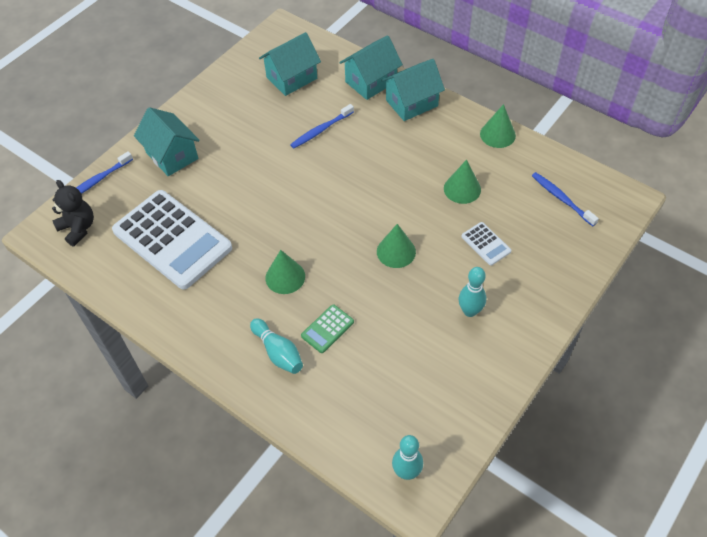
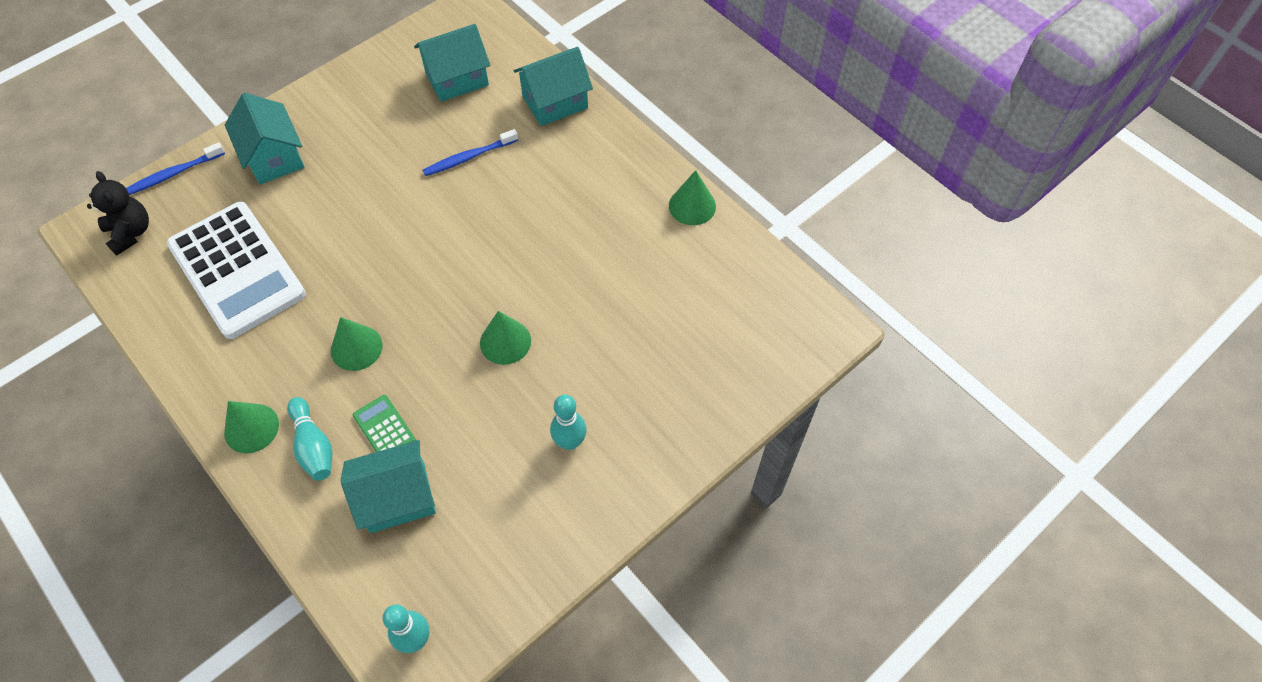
camera: 10 degrees right, 5 degrees up
(327, 329) = (384, 428): green calculator -> green calculator turned 90 degrees clockwise
(412, 103) = (597, 141): turquoise house -> turquoise house (397, 498)
(462, 189) = (619, 272): green cone -> green cone (251, 428)
(486, 244) = (623, 354): white calculator -> none
(562, 199) = (743, 312): blue toothbrush -> none

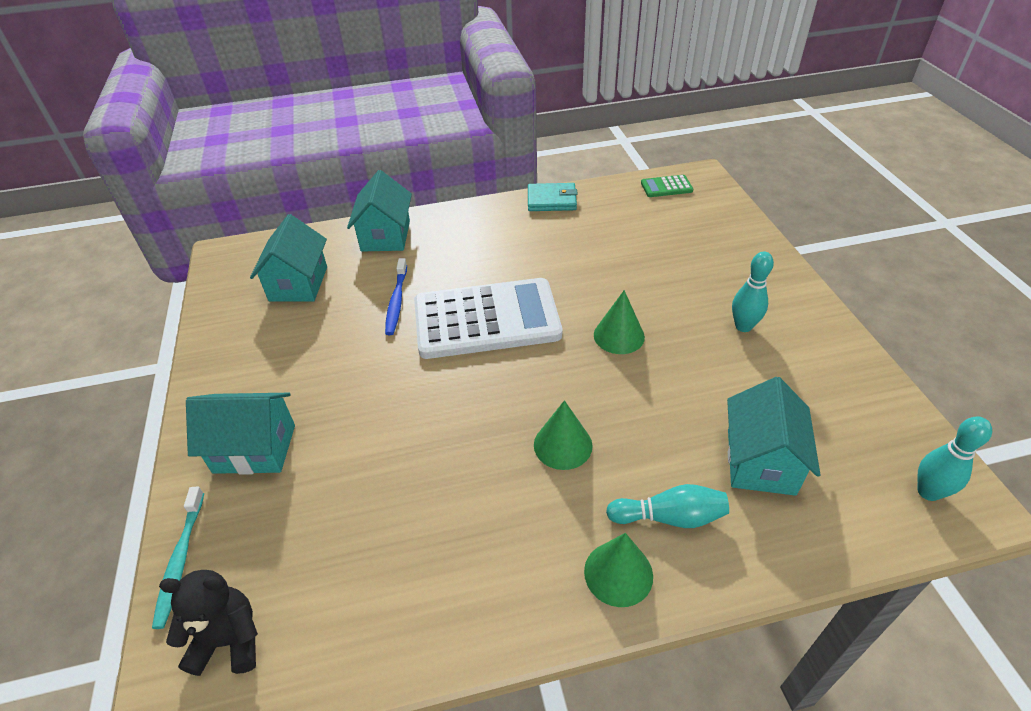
camera: 60 degrees left, 15 degrees down
(174, 174) = (180, 560): blue toothbrush -> turquoise toothbrush
(237, 270) = (385, 528): white calculator -> white calculator (486, 319)
(384, 428) = (673, 449): green calculator -> green calculator (666, 187)
(692, 206) = (551, 200): green cone -> turquoise wallet

